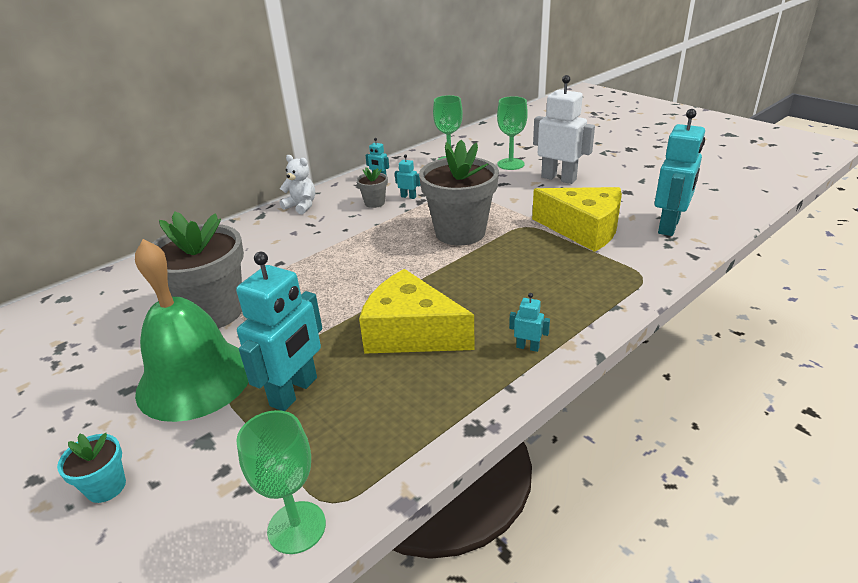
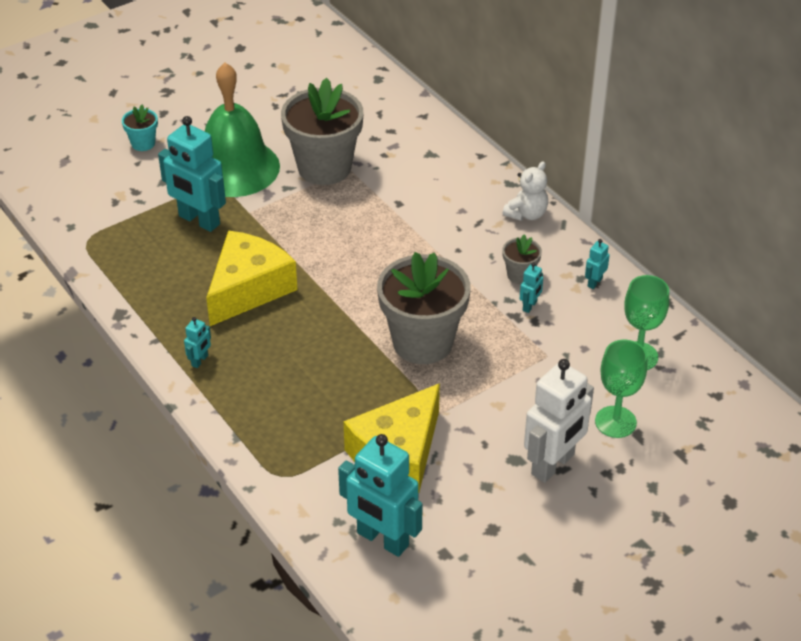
camera: 95 degrees right, 10 degrees up
(296, 527) = (75, 226): green goblet -> none

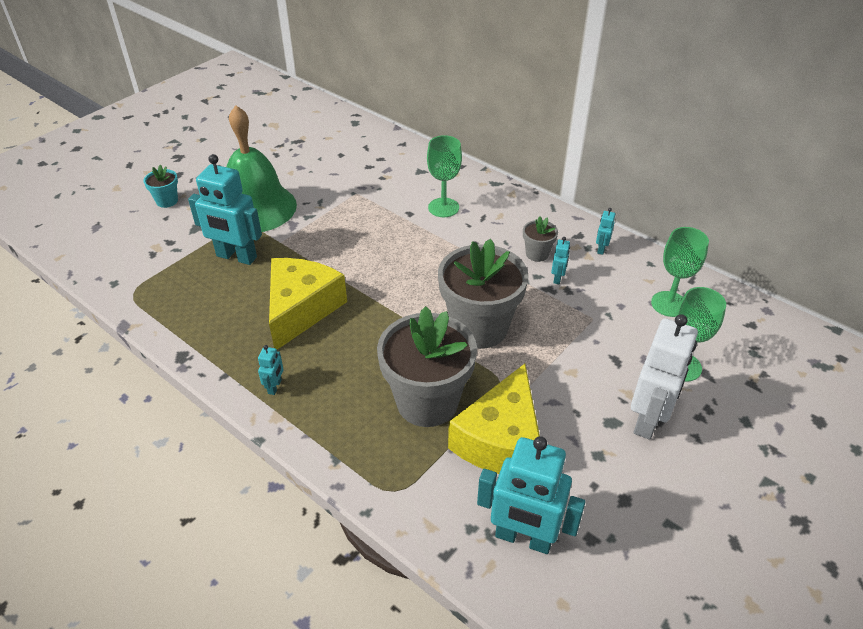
camera: 15 degrees left, 0 degrees up
(324, 168) = (335, 195): grey flower pot -> grey flower pot (427, 402)
(439, 203) = (443, 207): none -> green goblet
(526, 214) = (519, 204): white teddy bear -> none

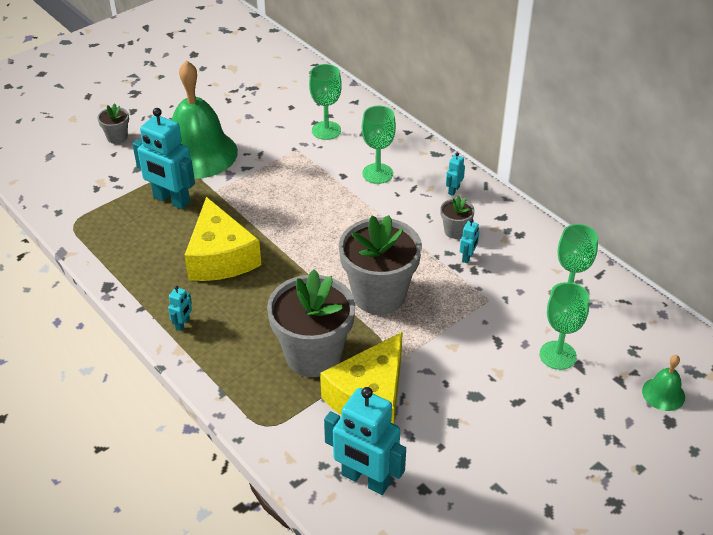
camera: 10 degrees right, 0 degrees up
(167, 201) = (117, 137): turquoise flower pot -> grey flower pot
(301, 309) = (220, 257): yellow cheese -> yellow cheese turned 135 degrees clockwise
(381, 173) = (326, 130): none -> green goblet
(601, 249) = (520, 233): turquoise robot -> turquoise robot (453, 190)
(648, 419) = (509, 398): white robot -> none
(801, 392) = (663, 394): none -> green bell

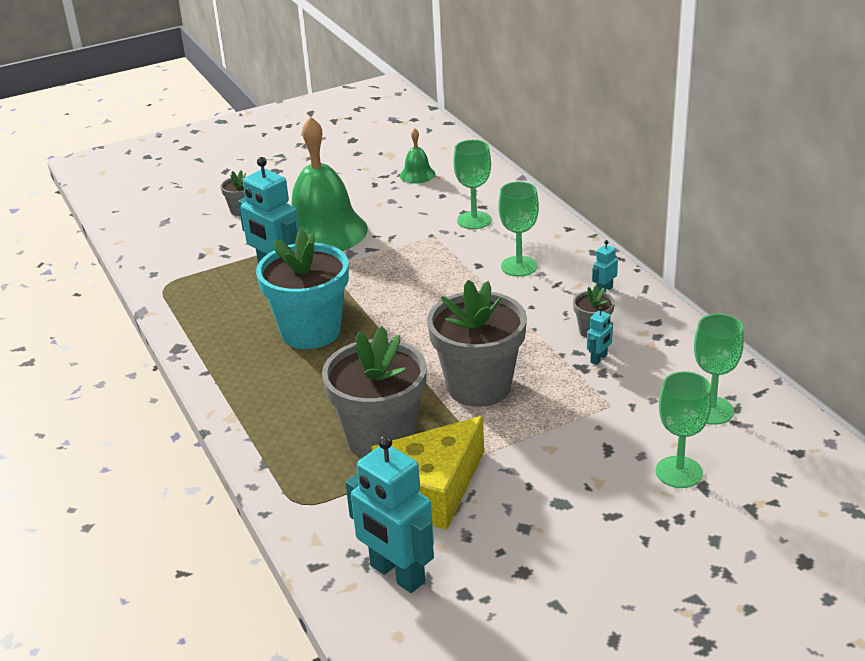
camera: 15 degrees right, 10 degrees down
(183, 324) = (245, 392): turquoise robot -> none
(220, 257) = (310, 331): yellow cheese -> turquoise flower pot
(663, 394) = (805, 530): green bell -> green bell (417, 174)

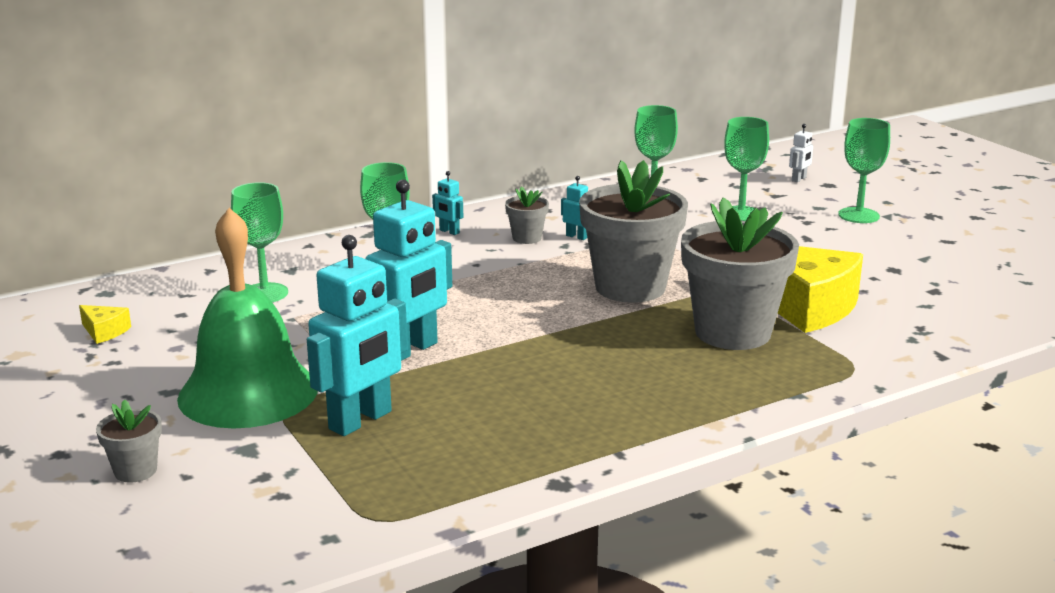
camera: 95 degrees left, 10 degrees down
(310, 331) = (521, 385): turquoise flower pot -> none
(397, 574) = (929, 318): turquoise robot -> turquoise robot (410, 350)
(417, 174) = (104, 331): green bell -> yellow cheese
(690, 571) = (858, 215): none -> green goblet
(817, 536) = (799, 179): none -> white robot

